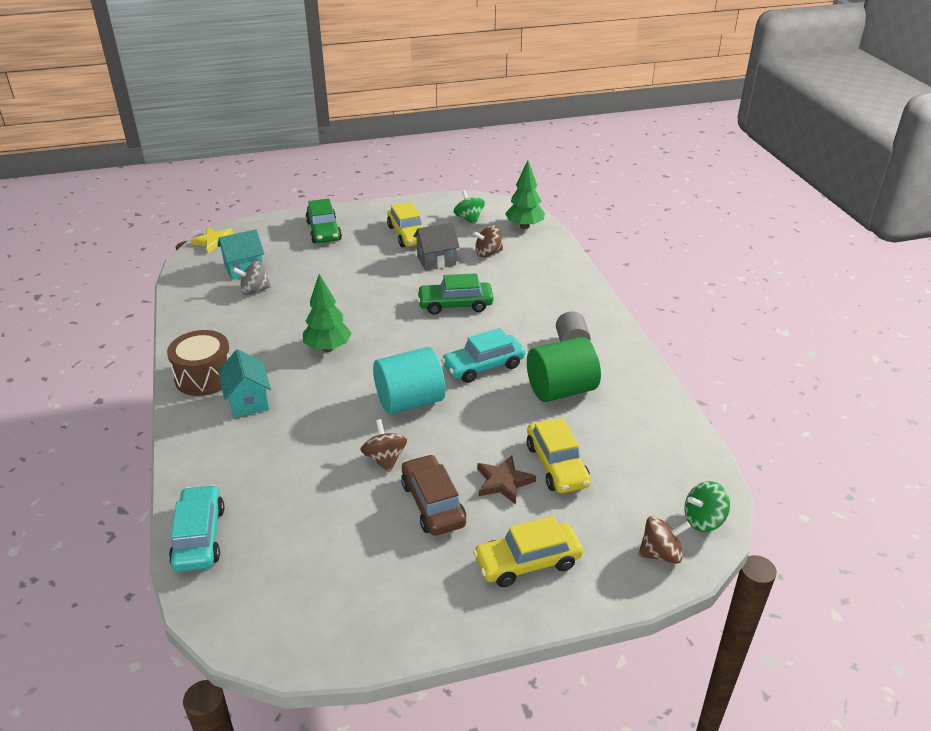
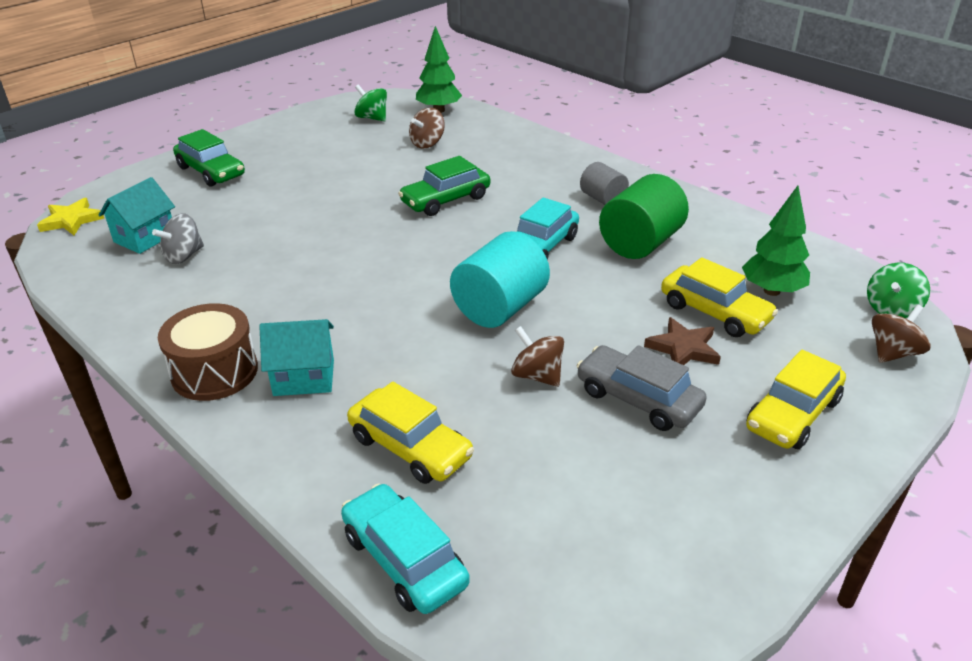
camera: 30 degrees left, 0 degrees up
(248, 401) = (304, 378): turquoise house -> turquoise house turned 45 degrees counterclockwise
(328, 348) = (345, 287): green tree -> green tree (772, 291)
(408, 235) = (319, 149): yellow car -> yellow car (410, 447)
(433, 504) = (638, 399): brown car -> grey car
(436, 261) = (379, 165): grey house -> none

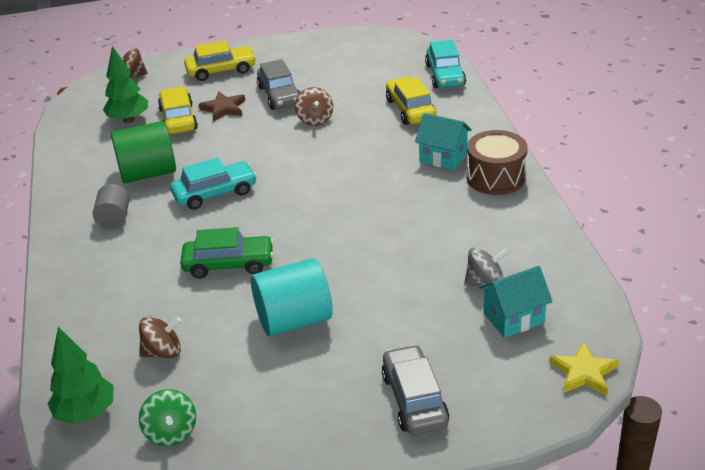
camera: 145 degrees left, 0 degrees up
(211, 171) = (414, 399): green car -> grey car
(499, 307) = (292, 161): turquoise cylinder -> turquoise cylinder (294, 320)
(891, 309) = (90, 92): green spinning top -> none

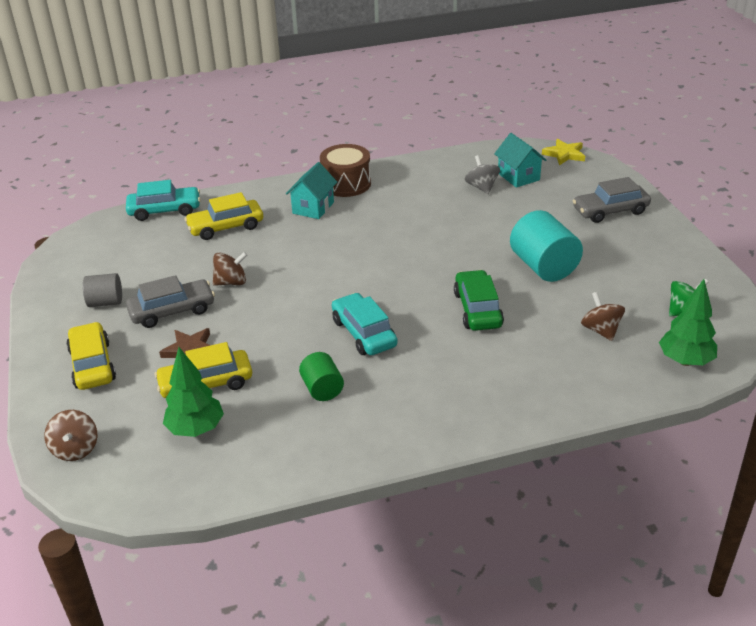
camera: 95 degrees left, 0 degrees up
(114, 218) = (409, 399): grey cylinder -> grey cylinder (106, 302)
(148, 173) = (322, 389): green cylinder -> green cylinder, size x0.58

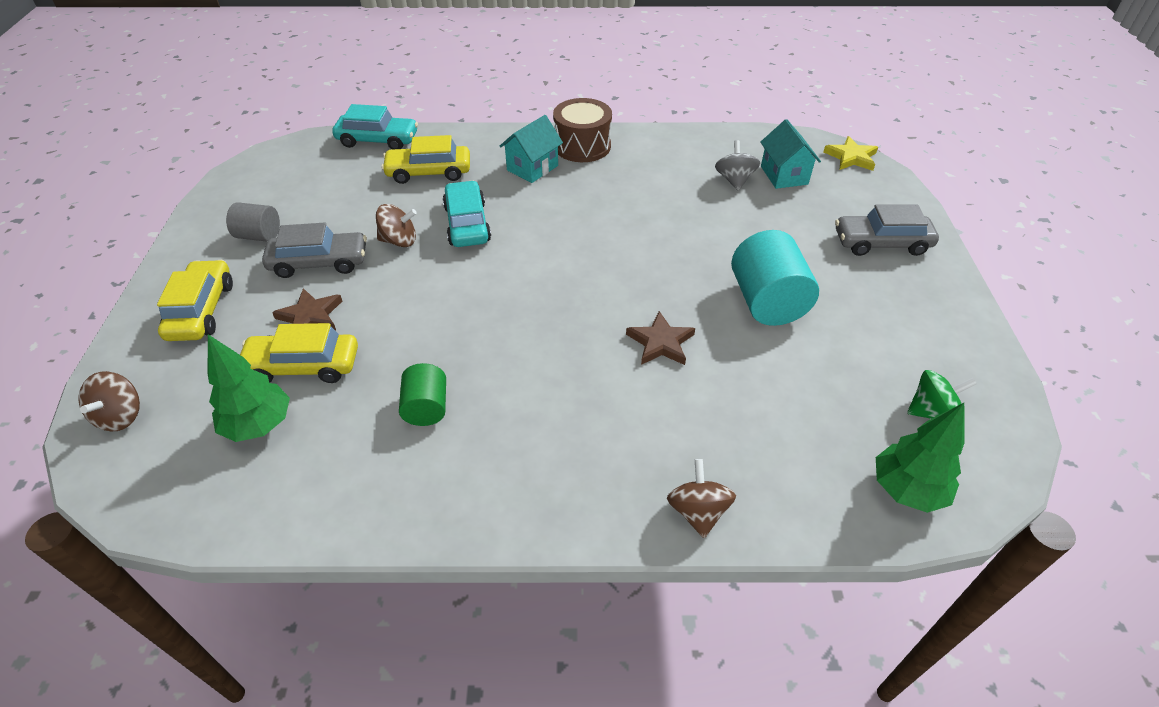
camera: 15 degrees right, 10 degrees up
(364, 333) = (511, 342): turquoise car -> turquoise car (467, 224)
(477, 309) = (660, 342): green car -> brown star
(601, 330) = (806, 412): brown spinning top -> brown spinning top (697, 511)

